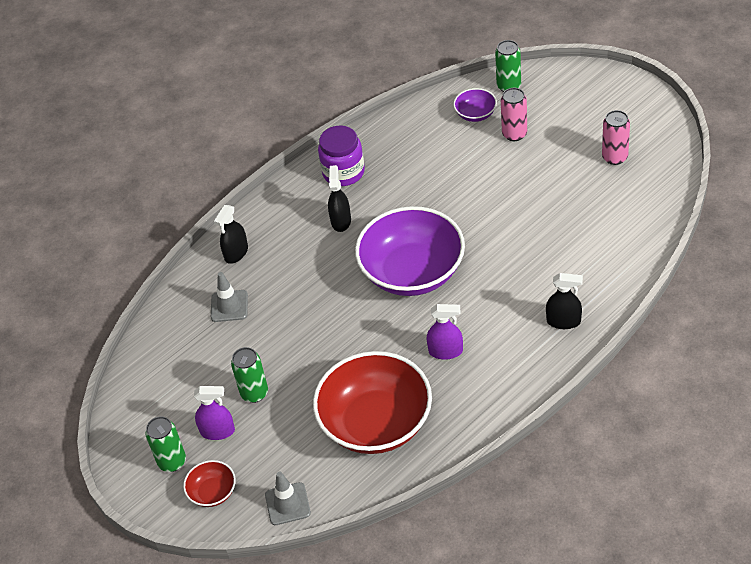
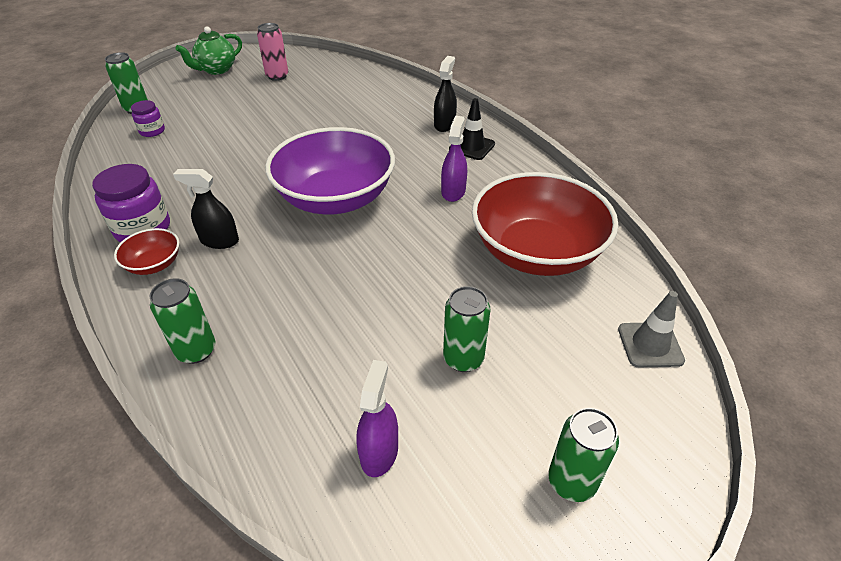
camera: 85 degrees left, 5 degrees down
(212, 492) = (631, 429): red bowl -> red bowl (154, 264)
(217, 431) = (521, 411): purple spray bottle -> purple spray bottle (379, 452)
(229, 306) = (293, 370): grey traffic cone -> none
(236, 253) = (196, 350): black spray bottle -> green can
(475, 114) = (152, 131): purple bowl -> purple jar
(514, 134) = (202, 115): pink can -> none
(527, 352) = (472, 147): none -> black traffic cone
(608, 106) = (216, 70): none -> green teapot

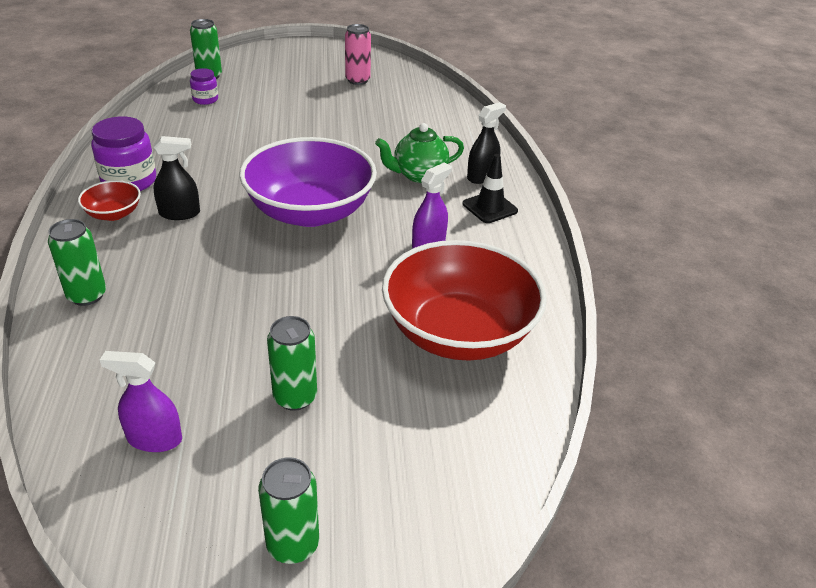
camera: 25 degrees right, 5 degrees down
(216, 70) = (307, 59): green teapot -> green teapot (418, 175)
(219, 241) = (179, 213): black spray bottle -> black spray bottle turned 135 degrees clockwise
(379, 452) = (154, 439): purple spray bottle -> purple spray bottle turned 120 degrees counterclockwise
(650, 345) = (491, 466): grey traffic cone -> none

